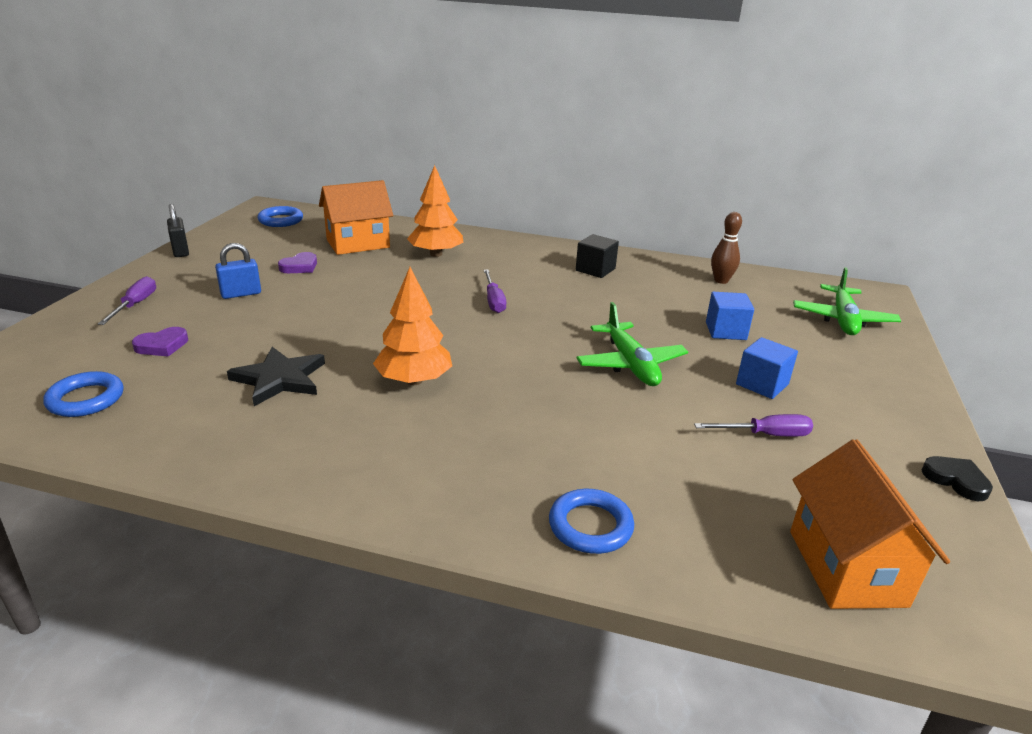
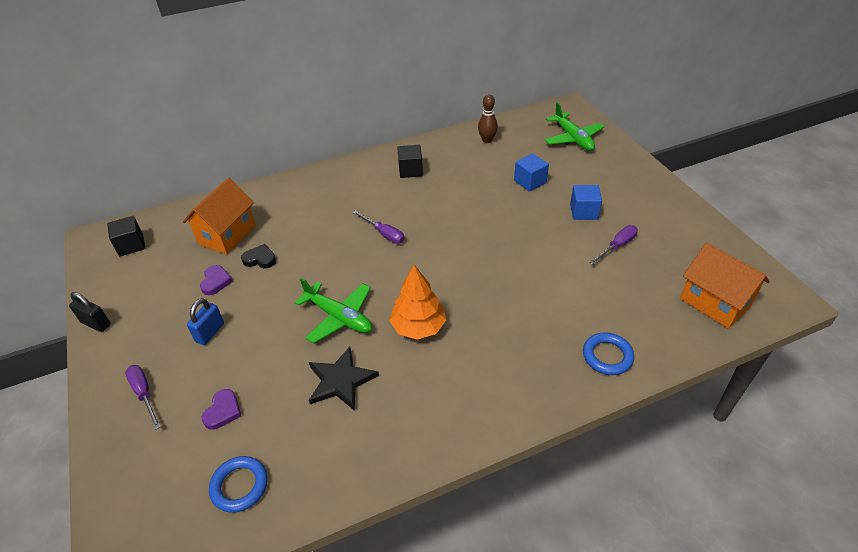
camera: 35 degrees left, 15 degrees up
(281, 220) = (131, 245): blue ring -> black cube
(436, 254) = (295, 213): orange tree -> none
(630, 364) = (512, 238): green plane -> green plane (339, 317)
(956, 480) = (707, 223): black heart -> black heart (260, 259)

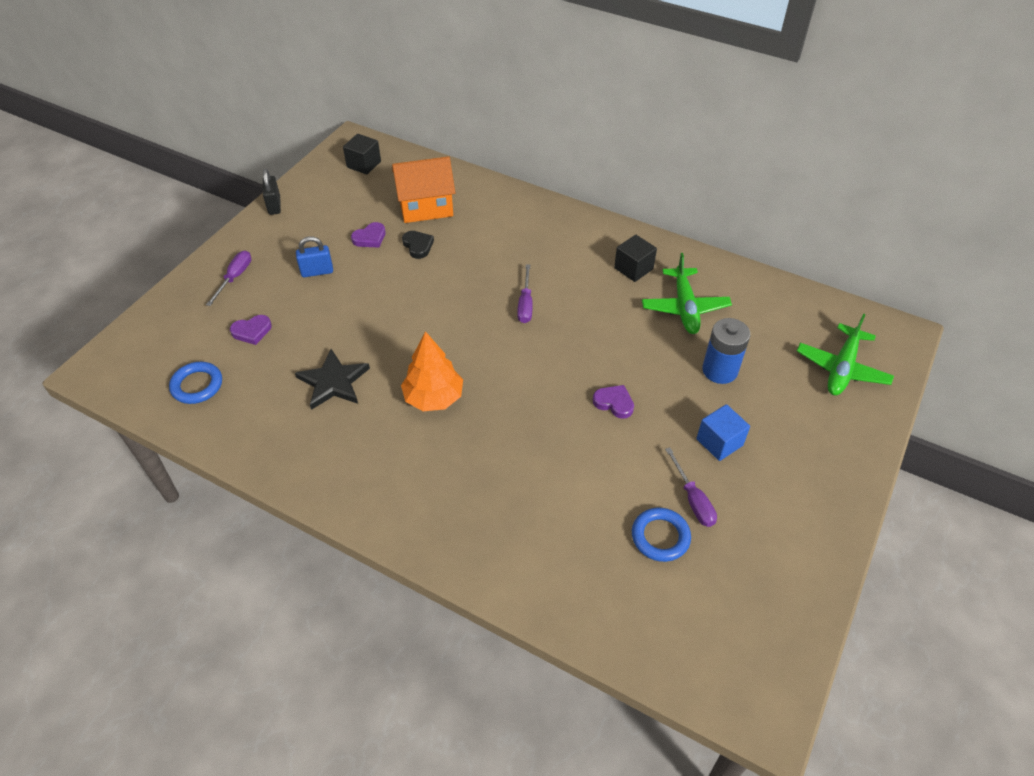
camera: 50 degrees right, 5 degrees up
(339, 317) = (399, 338): green plane -> green plane (684, 308)
(487, 140) = (750, 298): brown bowling pin -> none
(512, 239) = (614, 403): none -> purple heart
(530, 182) = (720, 370): blue cube -> blue battery
(607, 356) = (520, 565): blue ring -> blue ring (660, 537)
(617, 246) = (693, 499): purple screwdriver -> purple screwdriver turned 60 degrees clockwise
(714, 302) = (688, 634): orange house -> none

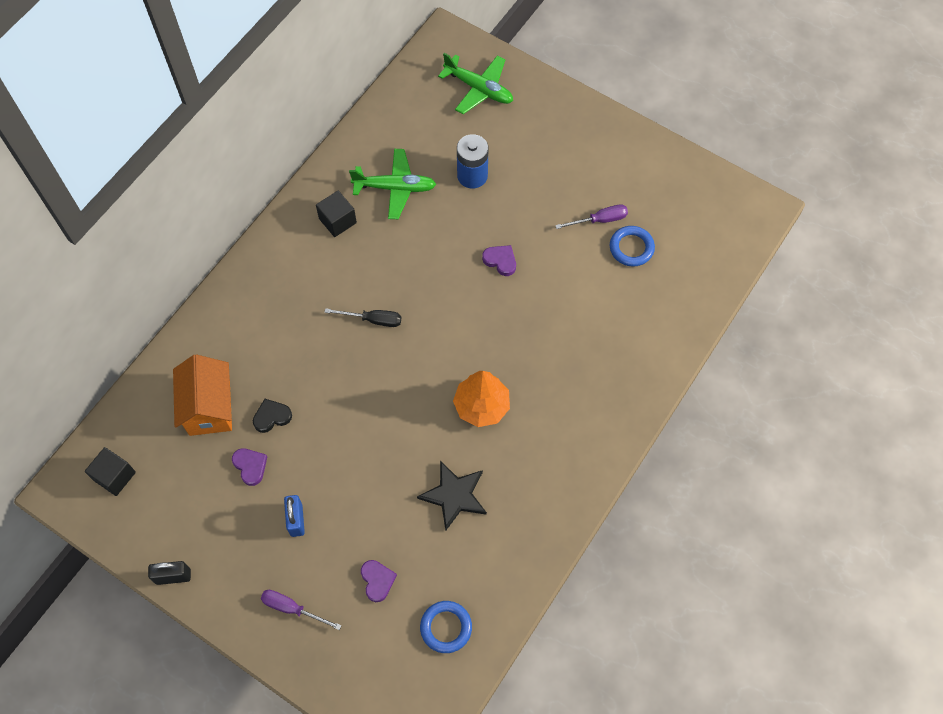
camera: 85 degrees left, 15 degrees up
(525, 304) = (373, 320): purple screwdriver -> black screwdriver
(614, 403) = (500, 261): purple heart -> purple heart turned 90 degrees clockwise
(719, 442) = (547, 191): blue cube -> none

